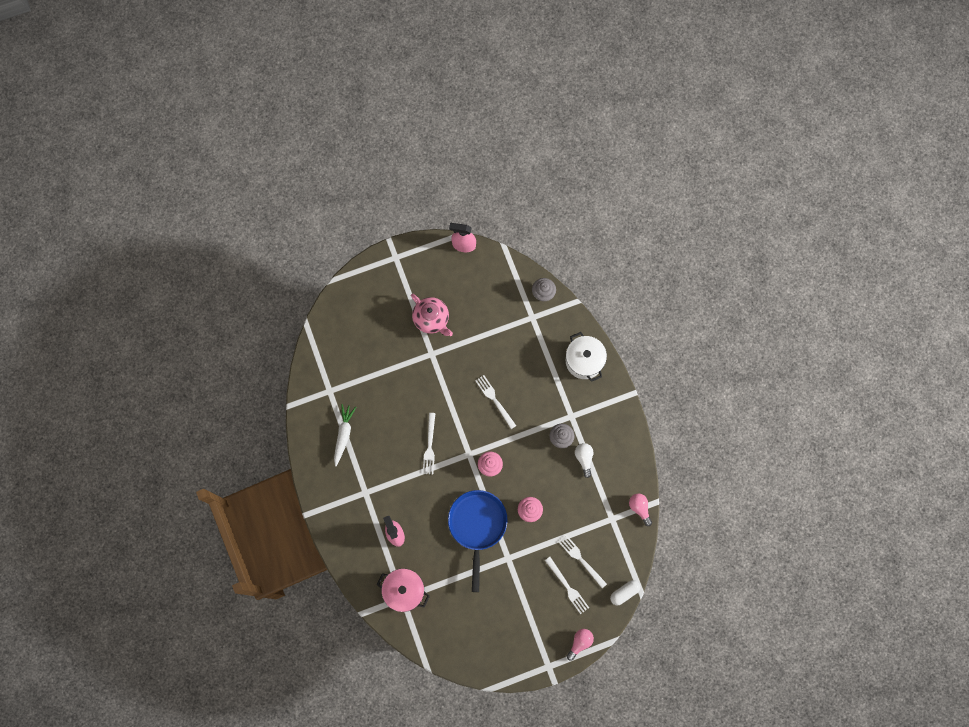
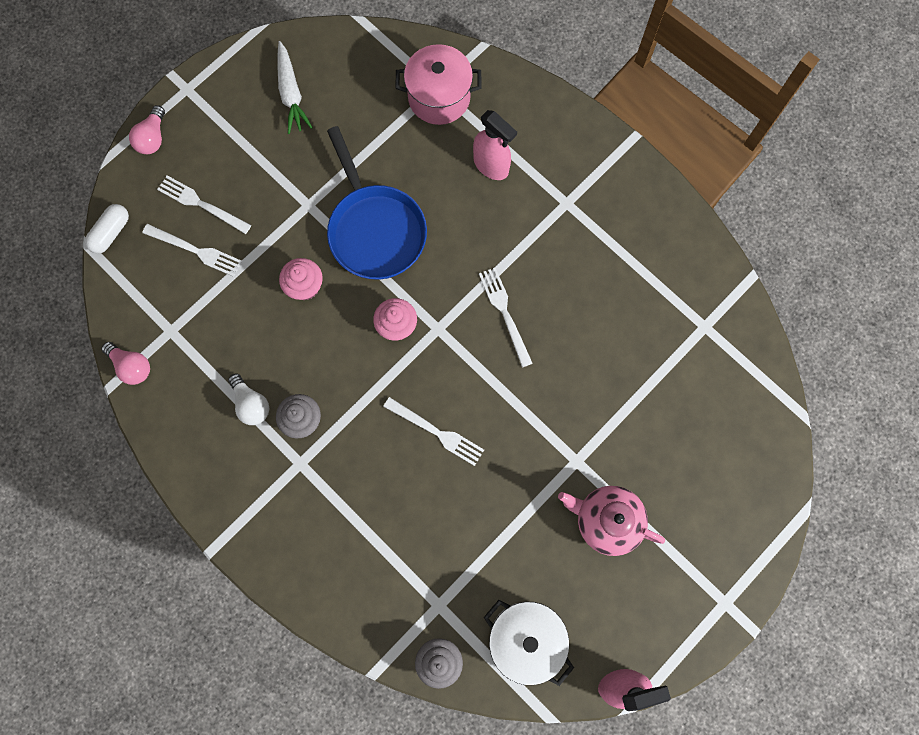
camera: 155 degrees right, 0 degrees up
(343, 435) = (645, 270): white carrot -> white carrot (291, 93)
(584, 361) = (316, 568): white pot -> white pot (525, 638)

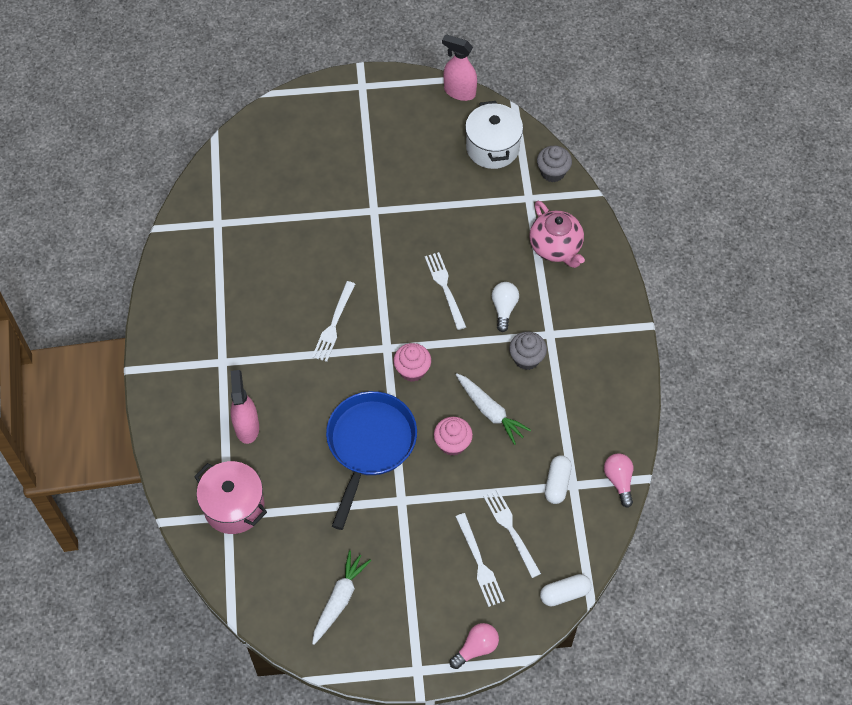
camera: 140 degrees left, 15 degrees down
(185, 321) = (557, 483): none -> white capsule
(251, 404) = (553, 394): white light bulb -> white light bulb (504, 308)
(296, 342) = (490, 411): none -> white carrot
(606, 520) = (387, 169): pink teapot -> pink teapot (556, 247)

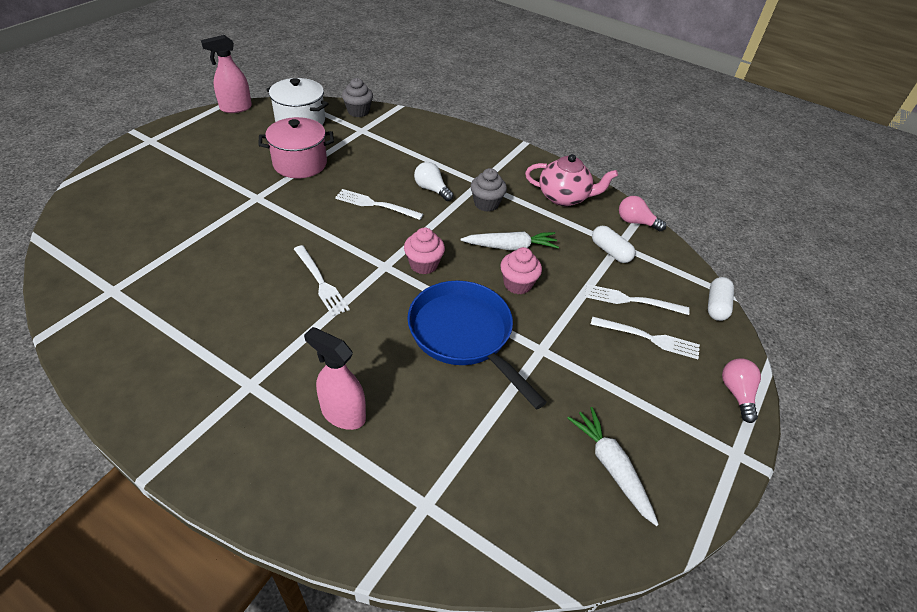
camera: 55 degrees left, 15 degrees down
(234, 506) = (420, 490): pink pot -> pink pot (300, 164)
(556, 247) = (415, 142): pink teapot -> pink teapot (564, 197)

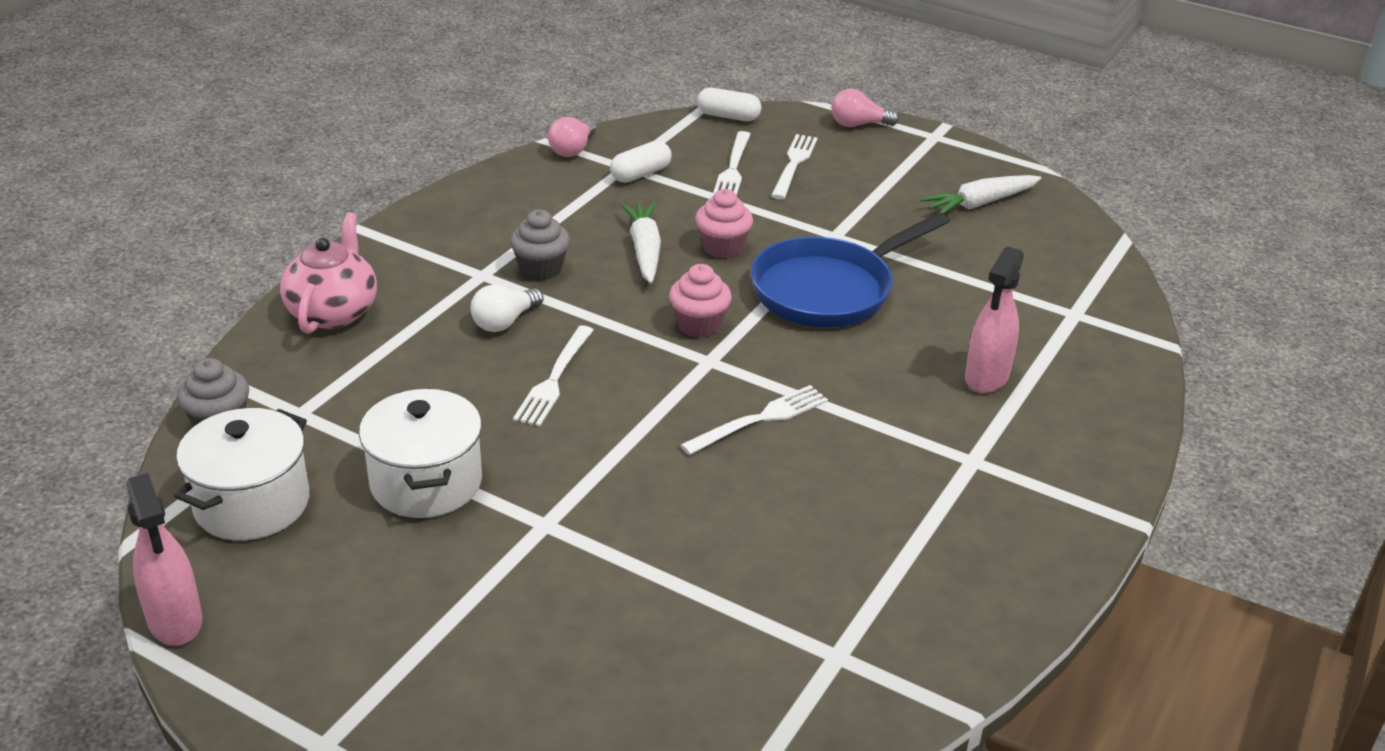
camera: 90 degrees left, 10 degrees down
(300, 164) = (426, 483): pink pot -> white pot
(564, 197) = (518, 200): pink teapot -> pink teapot (333, 312)

